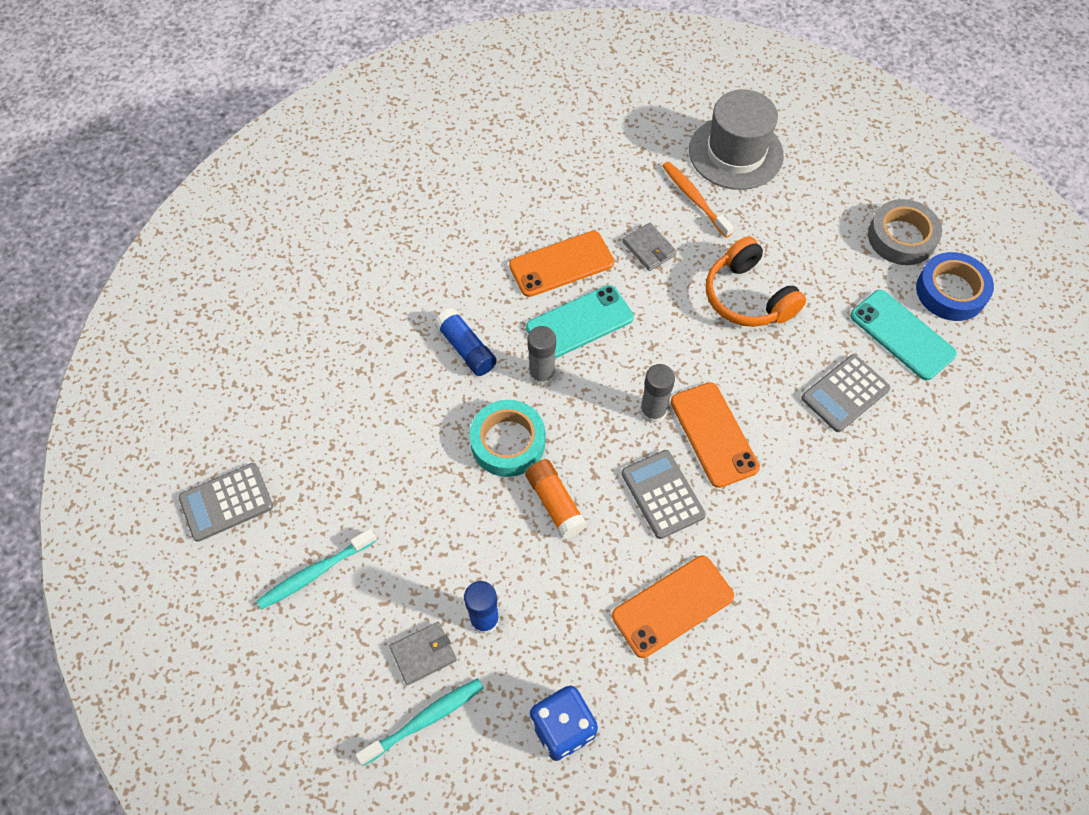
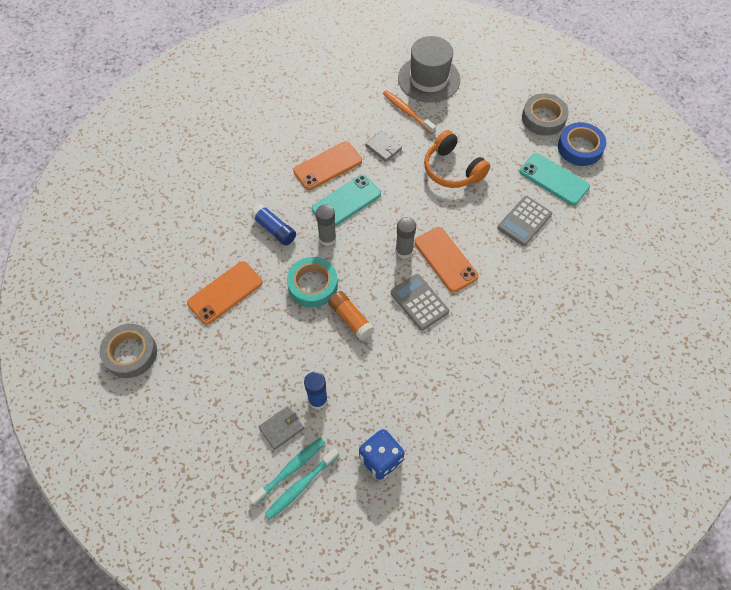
camera: 10 degrees left, 0 degrees up
(226, 502) = (130, 353): grey calculator -> grey tape
(315, 573) = (200, 389): turquoise toothbrush -> turquoise toothbrush (301, 486)
(672, 606) = (438, 371): orange phone -> orange phone (225, 293)

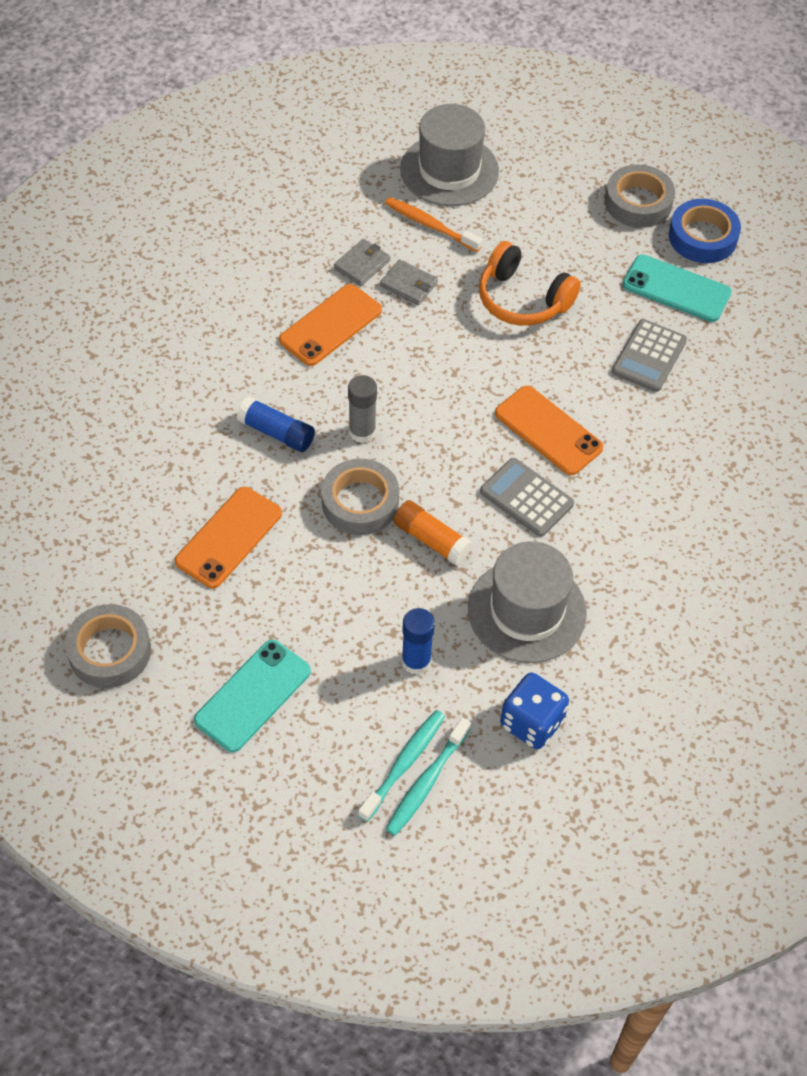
camera: 15 degrees left, 5 degrees down
(281, 428) = (374, 710): grey wallet -> grey wallet (362, 264)
(313, 285) = (360, 502): turquoise tape -> grey tape
(346, 201) = (375, 373): turquoise phone -> turquoise phone (253, 695)
(398, 380) = (527, 611): none -> grey hat
(404, 251) = (483, 429): grey glue stick -> none

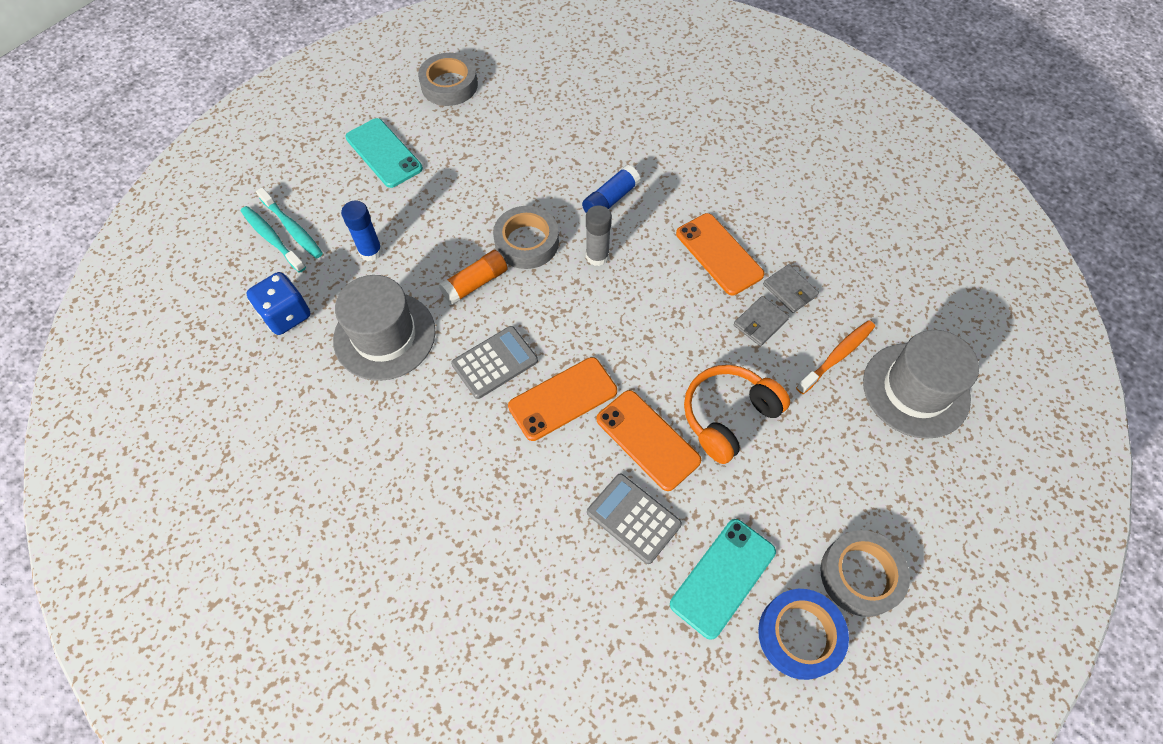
camera: 105 degrees right, 5 degrees up
(229, 537) = (519, 157): orange phone -> orange phone (647, 440)

